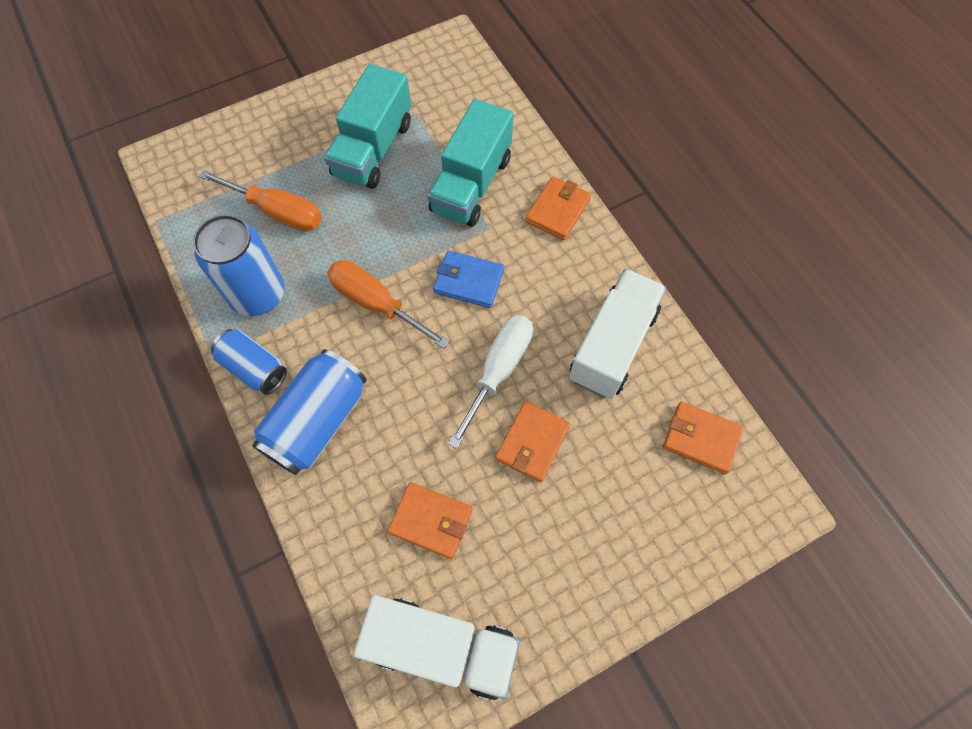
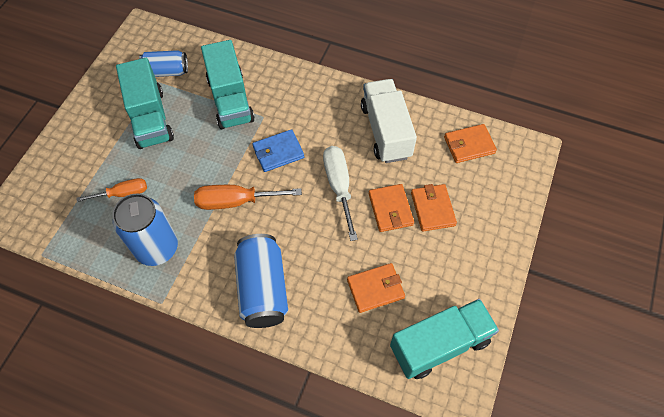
camera: 40 degrees left, 5 degrees down
(254, 368) = (195, 289): blue can -> blue can (166, 71)
(278, 212) = (123, 193): orange screwdriver -> orange screwdriver, size x0.65
(442, 647) = (439, 344): white truck -> turquoise truck
(558, 210) = (293, 82): orange wallet -> orange wallet (432, 209)

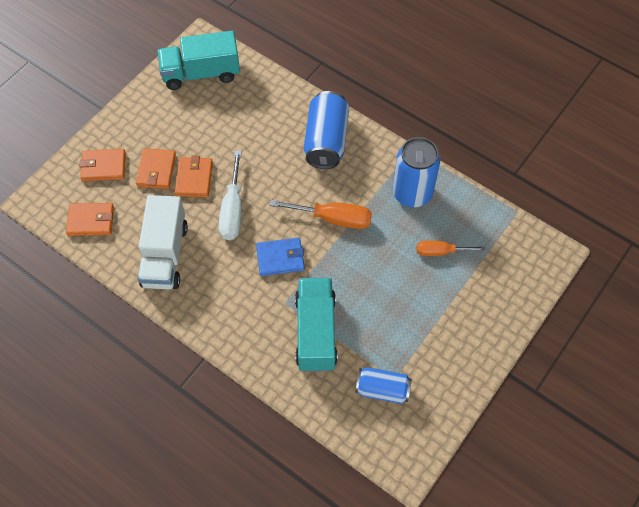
camera: 165 degrees left, 0 degrees up
(150, 118) = (407, 330): turquoise truck -> none
(375, 289) = (234, 120): orange wallet -> orange wallet (104, 167)

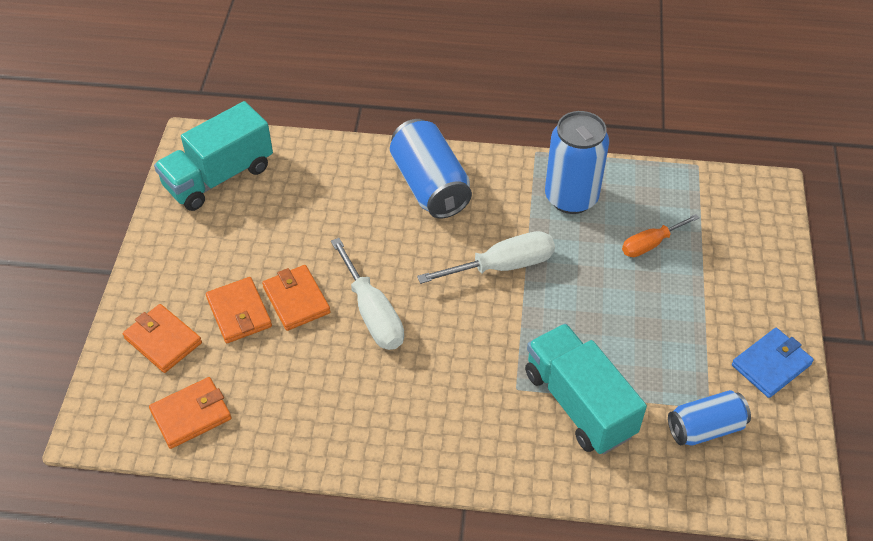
camera: 30 degrees left, 10 degrees down
(104, 167) = (163, 340): orange wallet -> orange wallet turned 75 degrees clockwise
(165, 255) = (323, 408): white truck -> none
(280, 258) = (472, 340): blue wallet -> blue wallet (771, 365)
(333, 219) = (502, 266): orange screwdriver -> white screwdriver

